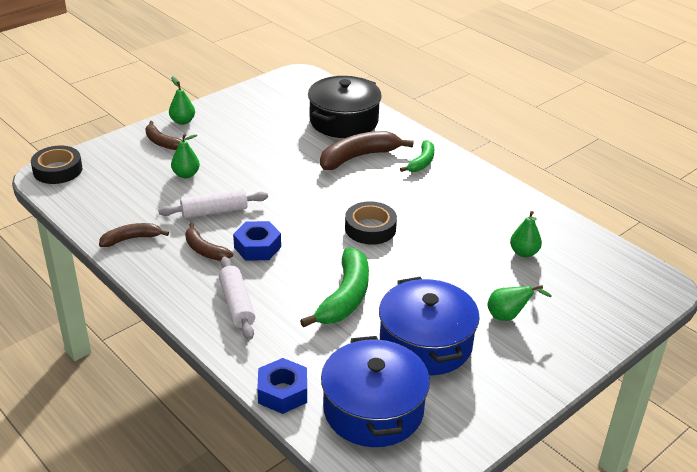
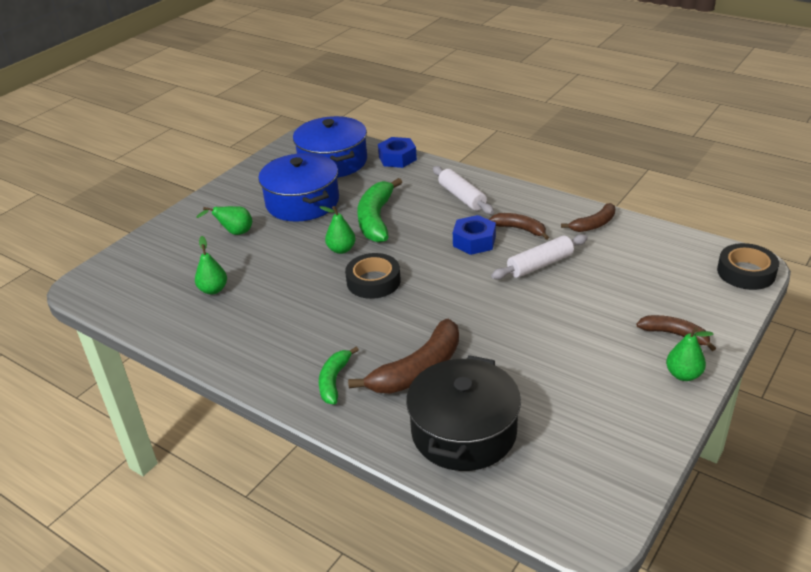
camera: 170 degrees right, 0 degrees up
(186, 174) = (605, 298): green pear -> green pear (341, 249)

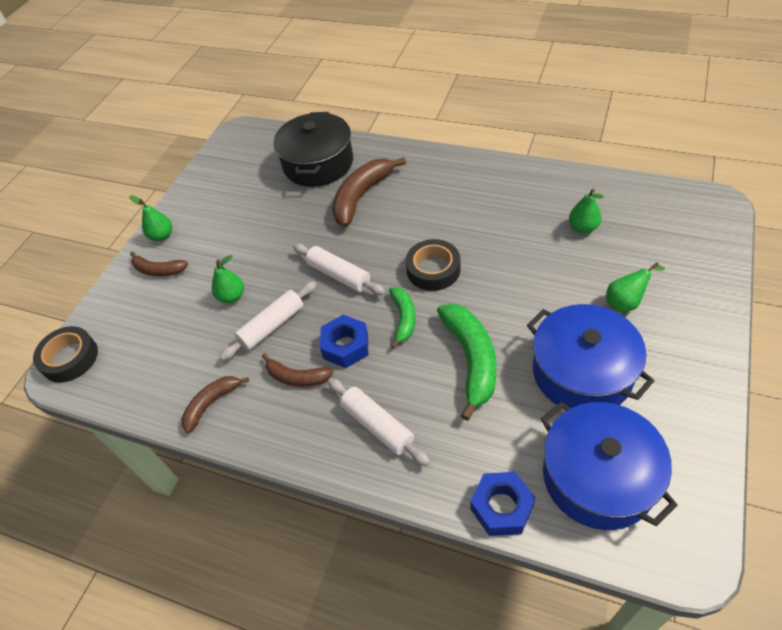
camera: 170 degrees right, 15 degrees up
(334, 381) = (422, 175): green banana -> green banana (403, 318)
(341, 249) = (487, 303): green pear -> green pear (232, 296)
(467, 293) = (339, 275): none -> white rolling pin

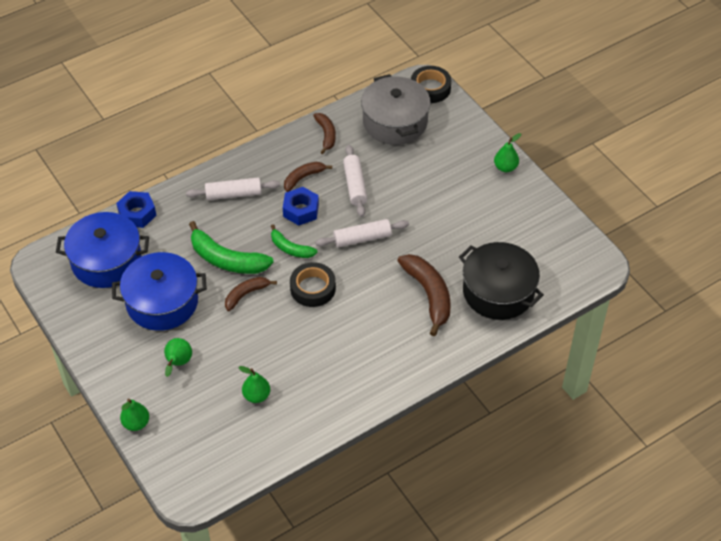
camera: 120 degrees right, 0 degrees up
(147, 354) = (395, 122): none -> grey pot
(158, 270) = (469, 153): brown banana -> brown banana (246, 294)
(232, 296) = (402, 178): green pear -> green pear (136, 423)

